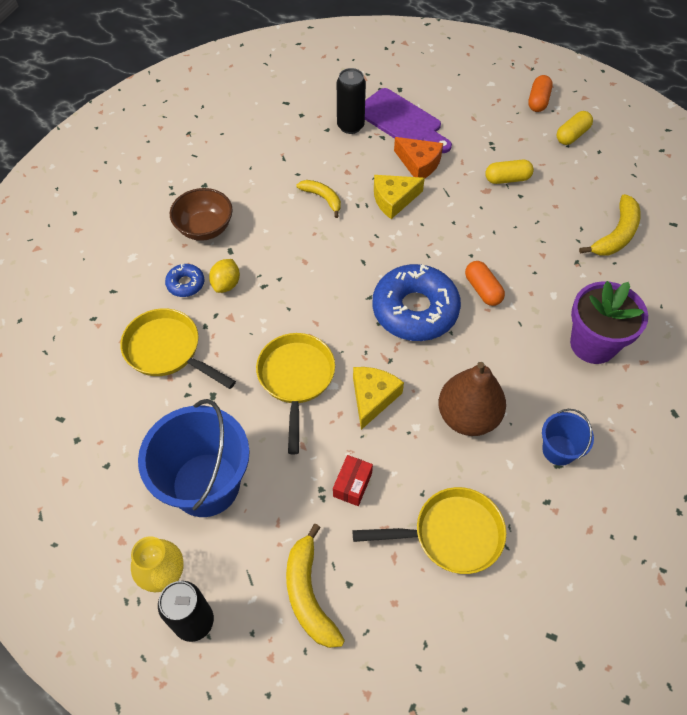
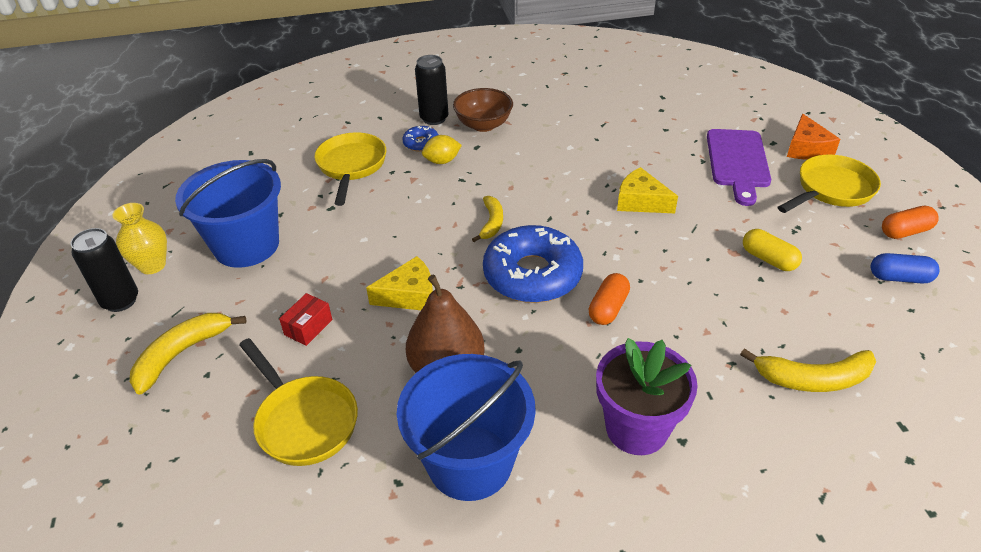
camera: 55 degrees right, 15 degrees down
(296, 379) = (386, 242): yellow pan -> yellow pan (831, 190)
(322, 198) = (588, 163): yellow banana -> yellow banana (491, 223)
(350, 126) = (688, 138): black can -> black can (434, 118)
(352, 484) = (308, 327): red box -> red box turned 45 degrees counterclockwise
(419, 164) = (703, 195): orange cheese -> orange cheese (806, 148)
(558, 450) = (470, 462): blue bucket -> blue bucket, size x2.01
(572, 135) = (899, 278): yellow capsule -> blue capsule

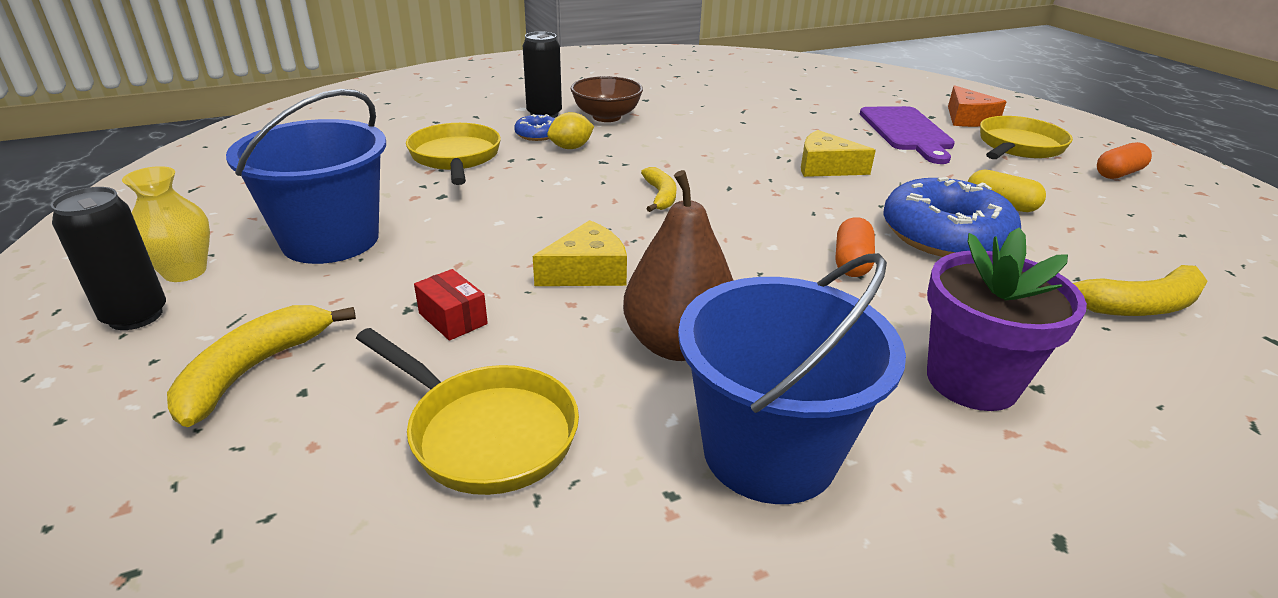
camera: 15 degrees left, 10 degrees down
(308, 327) = (453, 318): red box -> red box turned 60 degrees counterclockwise
(532, 275) = (738, 239): blue donut -> blue donut (945, 235)
(899, 278) = (1147, 210): blue capsule -> none

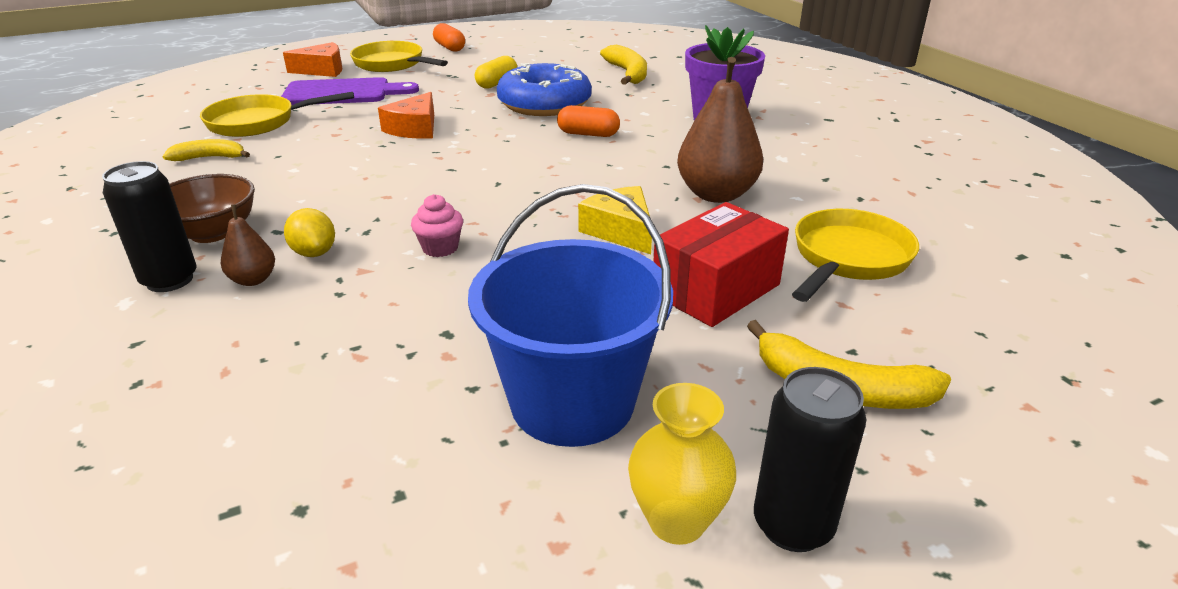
camera: 90 degrees left, 0 degrees up
(453, 318) = (716, 289): red box -> red box, size x1.90
(455, 158) = (318, 339): yellow pan -> yellow pan (258, 122)
(537, 134) = (253, 280): blue donut -> brown pear
(569, 189) = (440, 248): none -> pink cupcake
(660, 196) = (466, 199): yellow banana -> yellow banana (210, 158)
(769, 452) = (809, 171): blue bucket -> none
(825, 167) = (415, 128): yellow cheese -> orange cheese

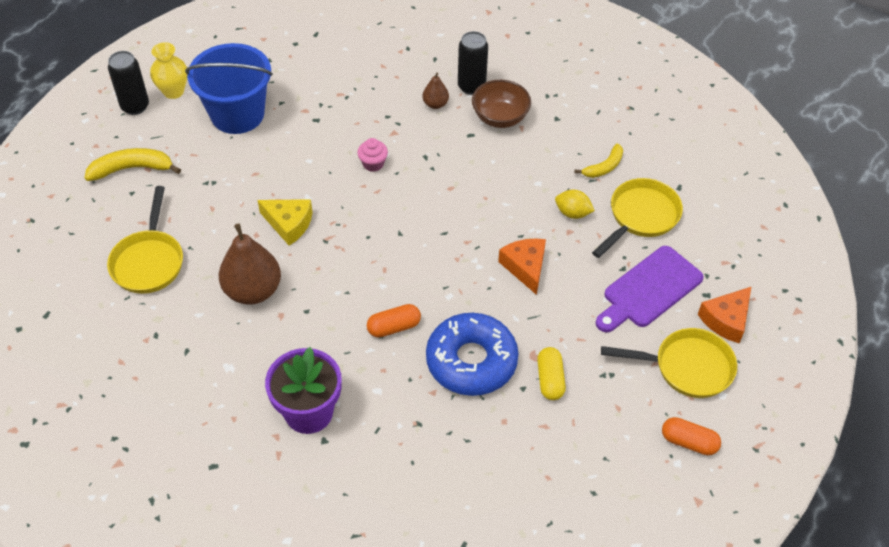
camera: 145 degrees right, 20 degrees up
(314, 253) = (431, 131): yellow lemon -> yellow lemon (572, 213)
(627, 73) = (453, 475): yellow banana -> none
(716, 289) = (211, 202): red box -> none

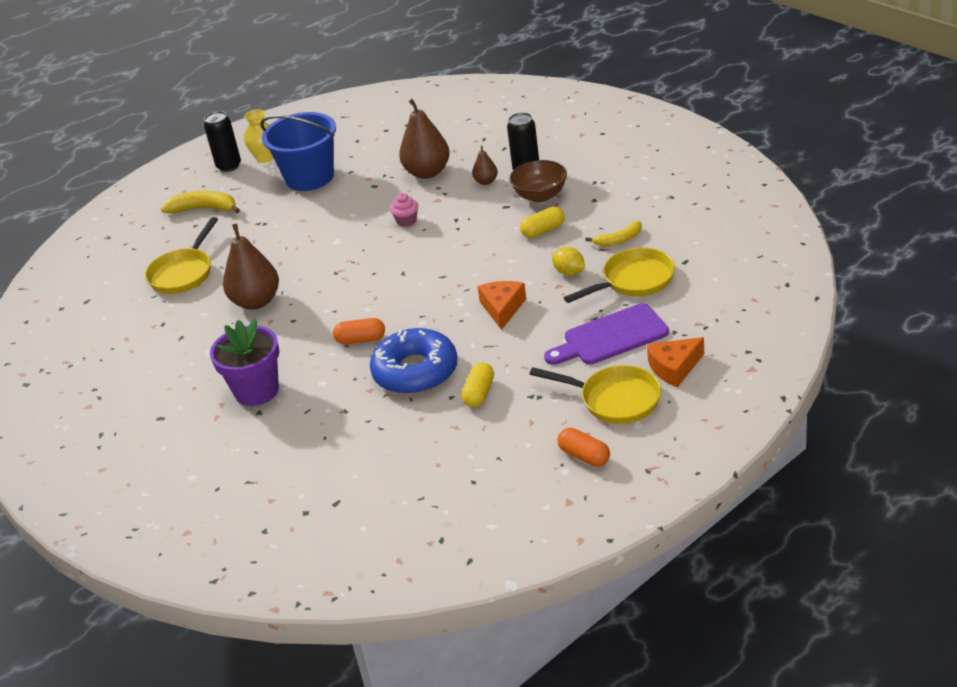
camera: 25 degrees right, 15 degrees down
(289, 224) = (311, 258): yellow cheese -> none
(367, 97) = (427, 172): none -> brown pear
(523, 162) = (543, 230): none -> yellow capsule

